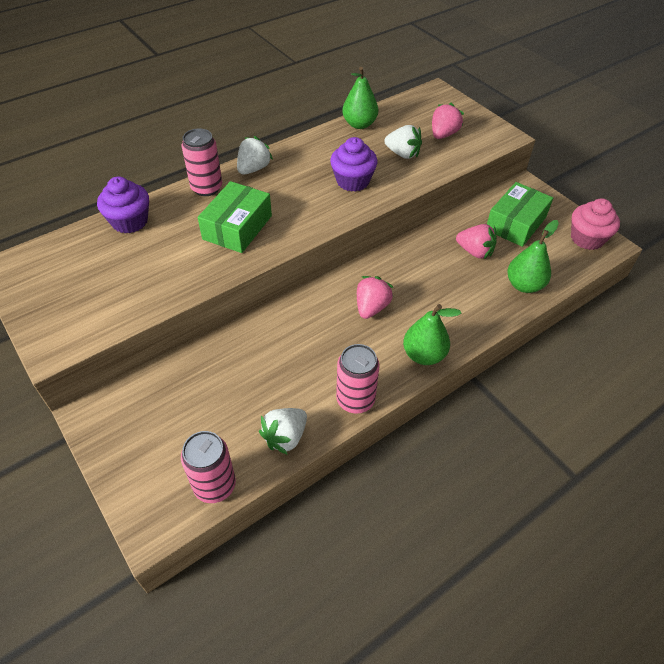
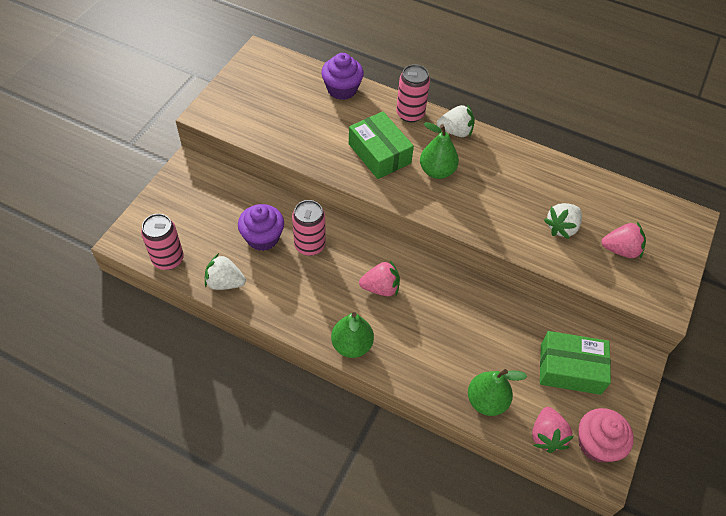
camera: 60 degrees right, 5 degrees up
(237, 227) = (379, 153): green box -> green box turned 60 degrees clockwise
(352, 181) = (492, 205): purple cupcake -> purple cupcake (263, 237)
(355, 400) = (280, 313): pink can -> pink can (309, 245)
(359, 124) = (578, 178): green pear -> green pear (437, 171)
(403, 154) = (561, 227): white strawberry -> white strawberry turned 45 degrees clockwise
(475, 252) = (503, 344): pink strawberry -> pink strawberry (546, 435)

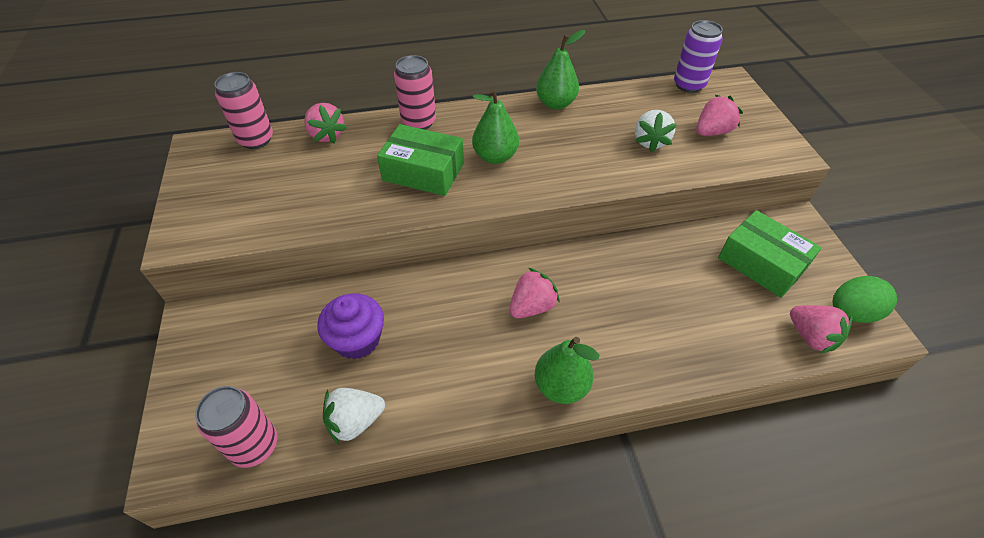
camera: 35 degrees left, 5 degrees down
(309, 245) = (418, 313): pink can -> pink can (256, 140)
(342, 89) = (326, 135): purple cupcake -> pink strawberry
(455, 131) = (477, 115): white strawberry -> none
(486, 401) = (734, 344): green pear -> green pear (556, 104)
(570, 368) = (761, 263): green box -> green box turned 75 degrees clockwise
(597, 444) = (851, 313): pink cupcake -> green egg
(649, 201) = (689, 85): none -> purple can

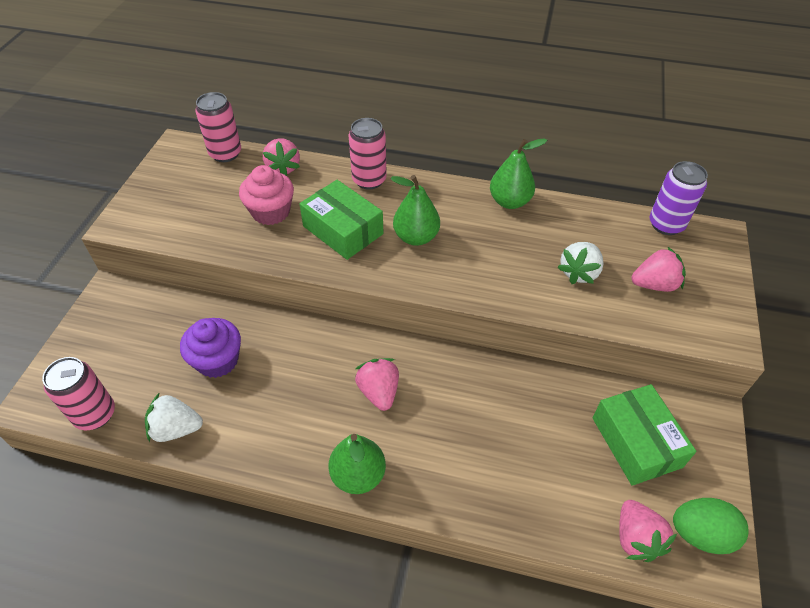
camera: 25 degrees right, 0 degrees up
(340, 178) = (271, 212): none -> pink cupcake
(532, 306) = (379, 392): pink strawberry -> pink strawberry turned 90 degrees counterclockwise

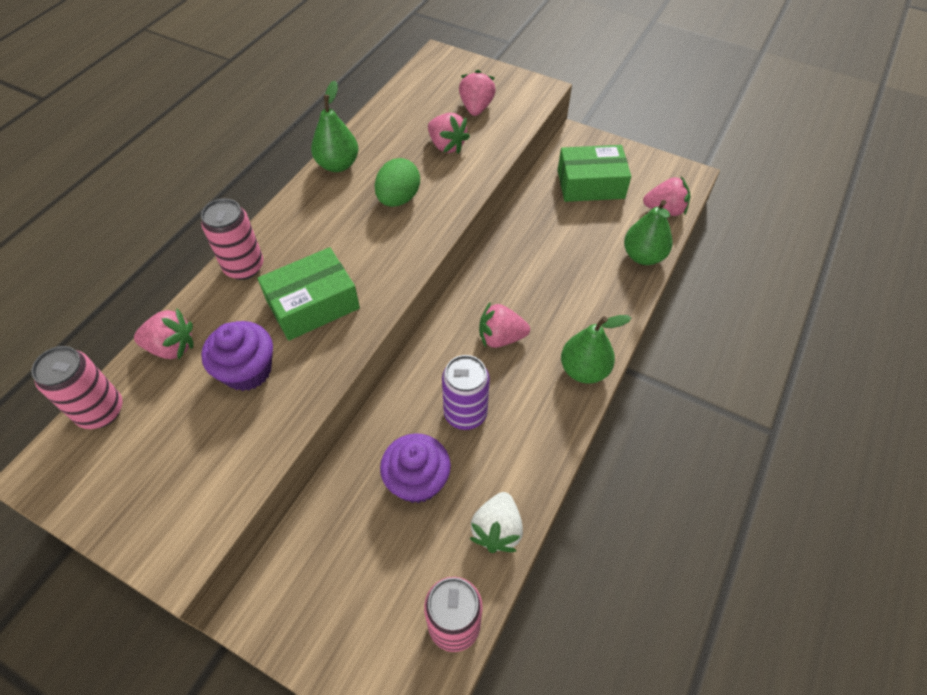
camera: 75 degrees left, 5 degrees up
(271, 212) = (247, 370): pink cupcake -> purple cupcake
(416, 237) = (353, 245): green pear -> green pear (643, 256)
(579, 273) = (446, 146): white strawberry -> pink strawberry
(666, 224) = (415, 79): purple can -> purple can (465, 413)
(700, 534) = (666, 177): green egg -> green egg (398, 199)

